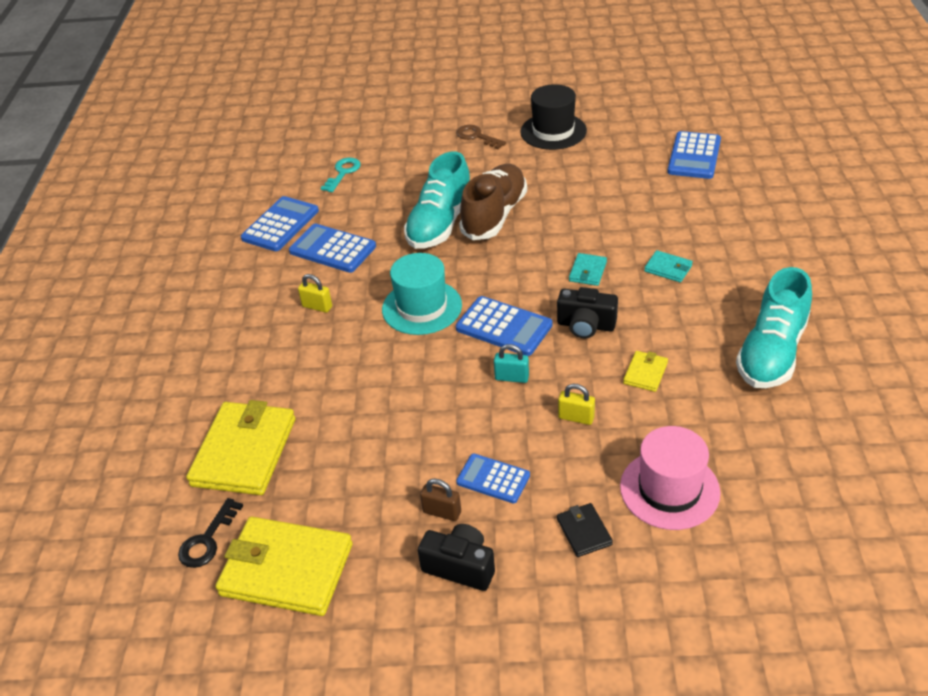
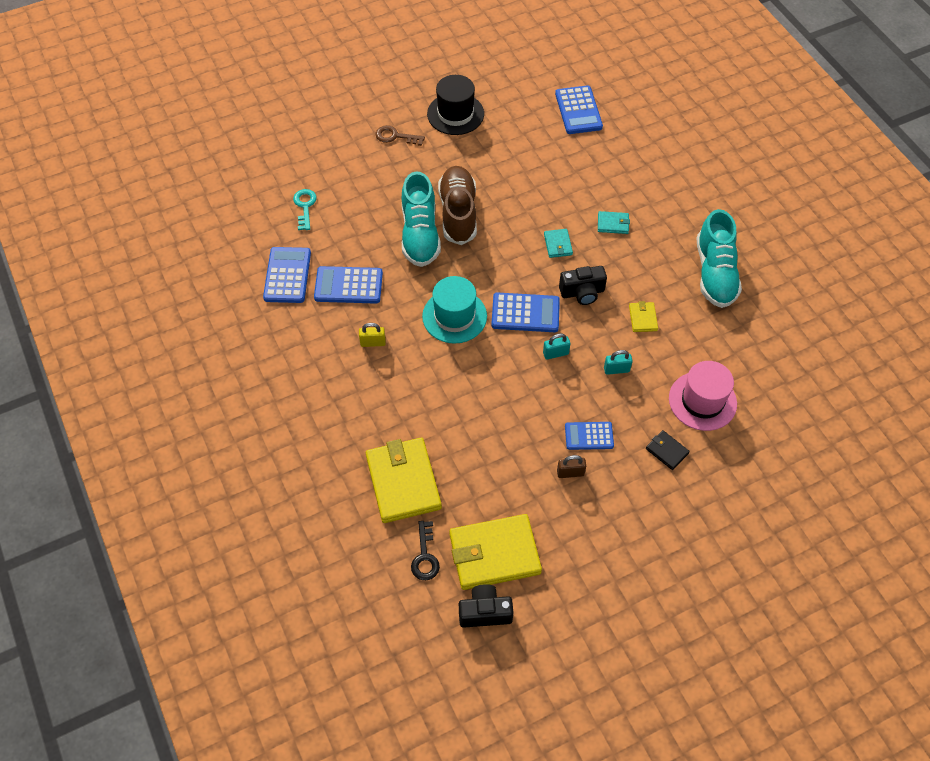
camera: 30 degrees left, 15 degrees up
(460, 566) = (605, 505): black camera -> black camera (485, 612)
(576, 417) = (616, 369): yellow padlock -> turquoise padlock

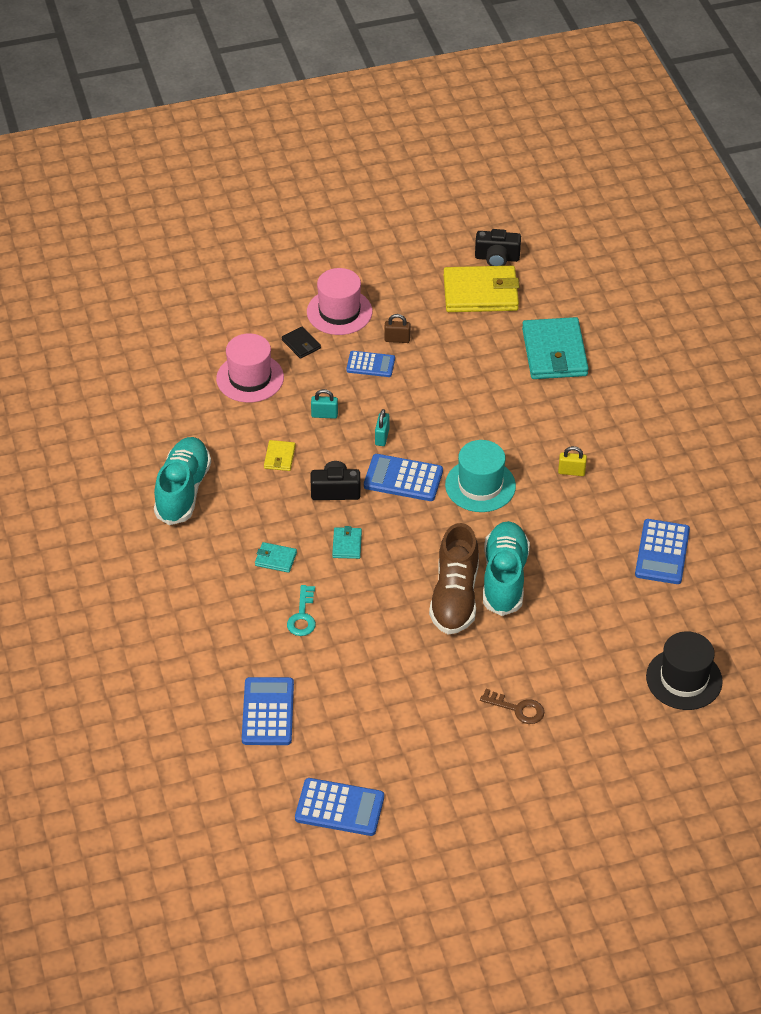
camera: 170 degrees left, 10 degrees down
(305, 206) = (640, 630): turquoise key -> turquoise key (302, 616)
(348, 285) = (593, 532): blue calculator -> blue calculator (339, 808)
(403, 482) = (554, 352): yellow wallet -> turquoise wallet
(425, 556) = (542, 299): black key -> none
(455, 114) = (433, 730): black hat -> black hat (684, 679)
(555, 353) = (382, 437): turquoise padlock -> turquoise padlock turned 75 degrees counterclockwise
(641, 501) = (339, 312): none -> pink hat

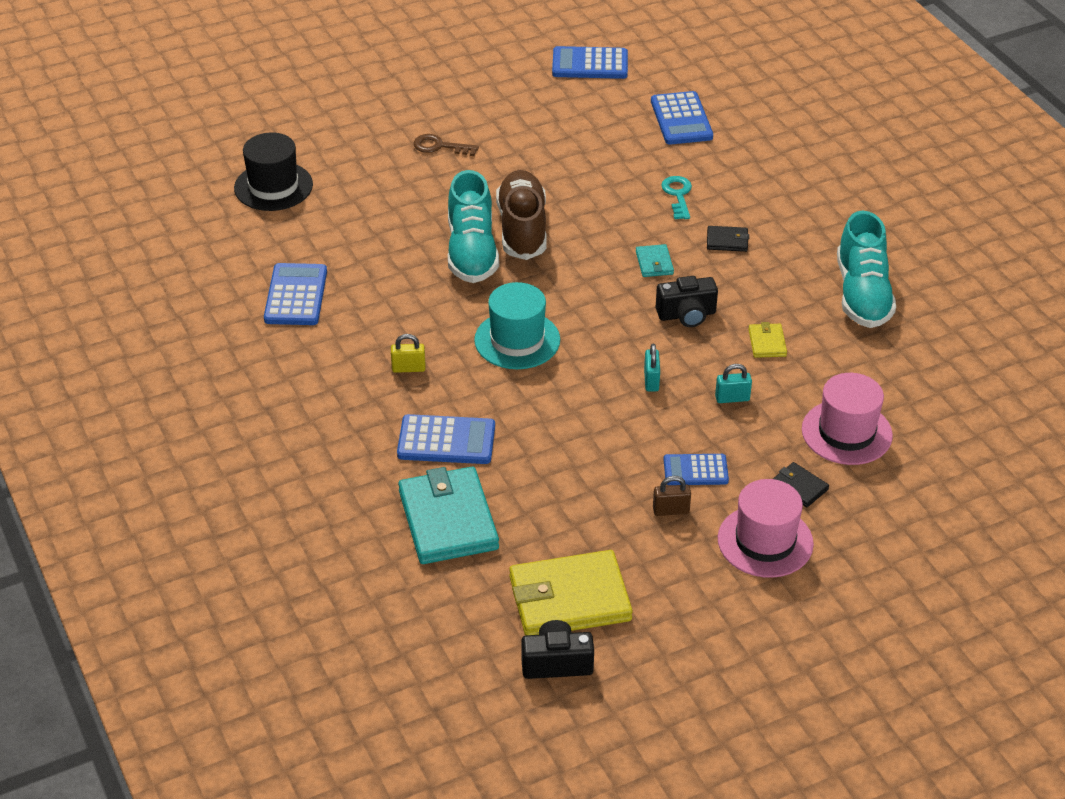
camera: 170 degrees right, 5 degrees down
(275, 559) = (727, 241): turquoise wallet -> black wallet
(403, 478) = (611, 337): blue calculator -> blue calculator (446, 441)

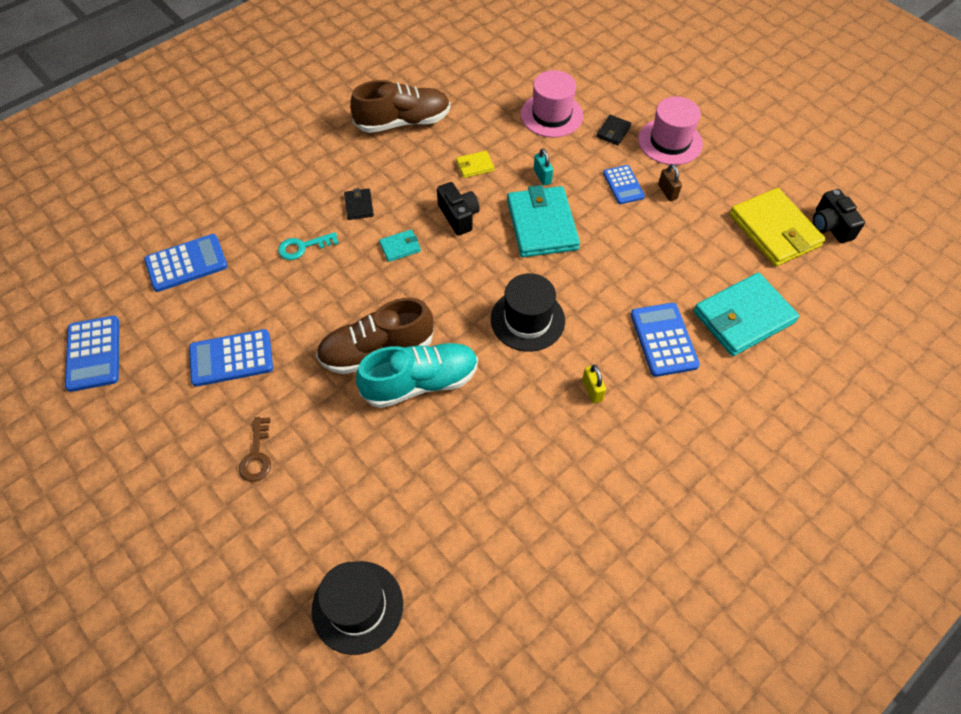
camera: 105 degrees left, 15 degrees up
(296, 295) = (529, 518): blue calculator -> blue calculator (231, 358)
(517, 340) = (527, 320): turquoise hat -> black hat
(651, 381) = (542, 225): turquoise padlock -> turquoise wallet
(862, 294) = (403, 122): turquoise shoe -> brown shoe

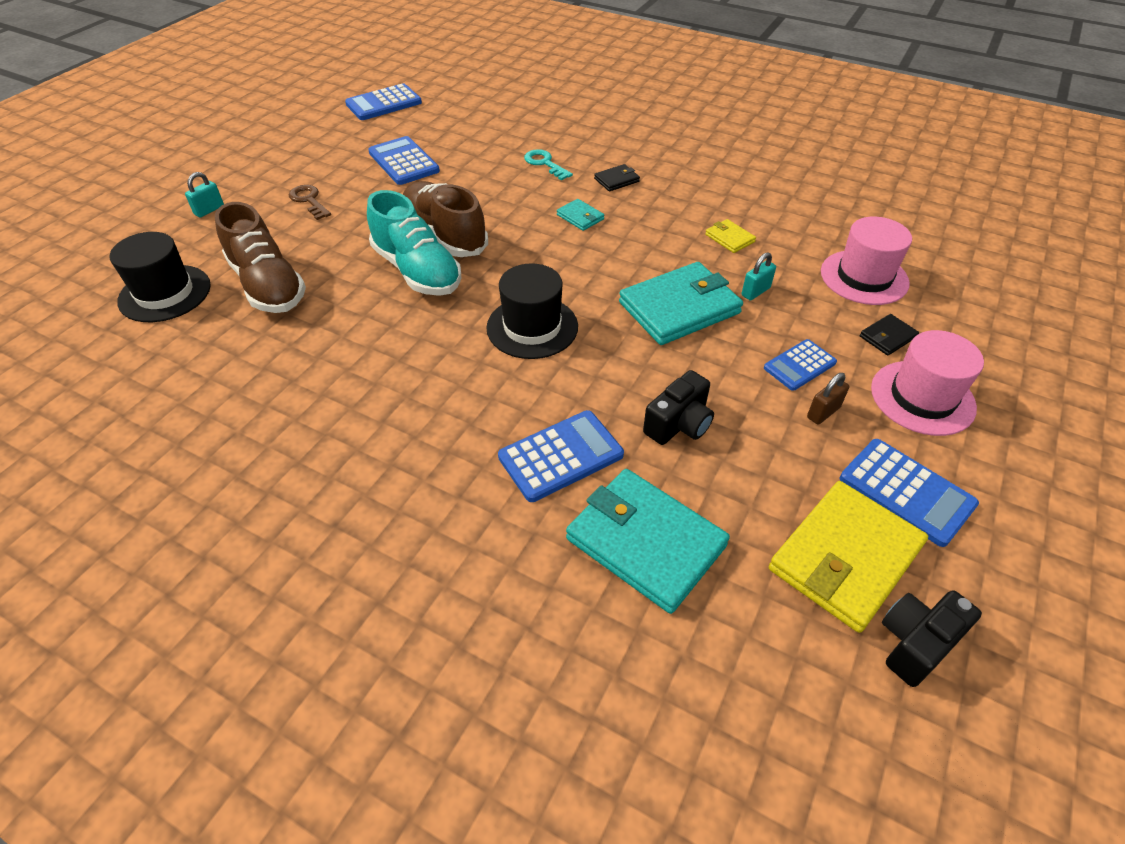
camera: 70 degrees right, 10 degrees down
(186, 263) = (492, 115): blue calculator -> blue calculator (906, 492)
(221, 557) = (209, 210): none -> turquoise padlock
(257, 455) = (309, 200): brown key -> brown key turned 75 degrees clockwise
(403, 122) = (751, 177): brown shoe -> brown shoe (268, 285)
(458, 216) = (648, 244): black camera -> black camera (679, 424)
(592, 390) = (455, 402): yellow padlock -> none
(613, 132) = (887, 337): black wallet -> black wallet turned 45 degrees counterclockwise

